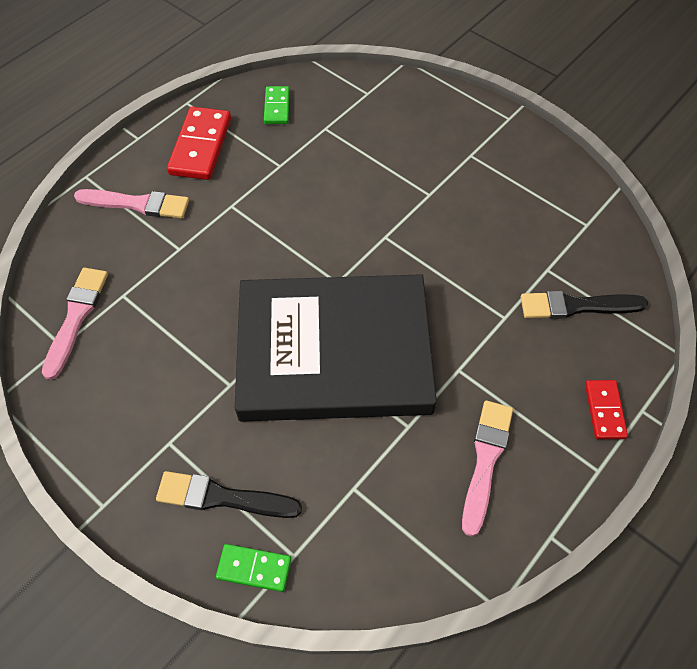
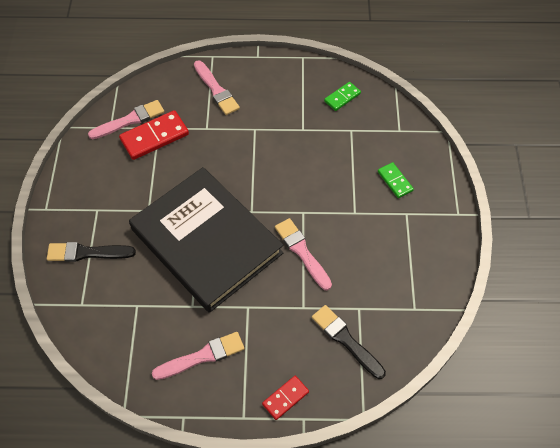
camera: 50 degrees right, 0 degrees up
(201, 146) = (279, 86): red domino -> red domino (154, 137)
(222, 497) = (87, 253): black brush -> black brush turned 60 degrees counterclockwise
(254, 568) = (62, 292): green domino -> green domino (395, 181)
(434, 271) = (302, 252): none -> pink brush

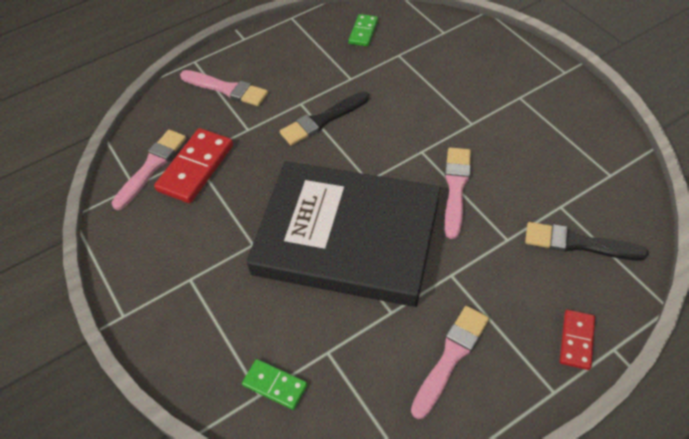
camera: 30 degrees left, 5 degrees down
(87, 253) = (217, 332): black brush -> black brush (322, 120)
(302, 252) = (456, 188): pink brush -> pink brush turned 75 degrees clockwise
(395, 181) = (482, 76): green domino -> green domino (275, 385)

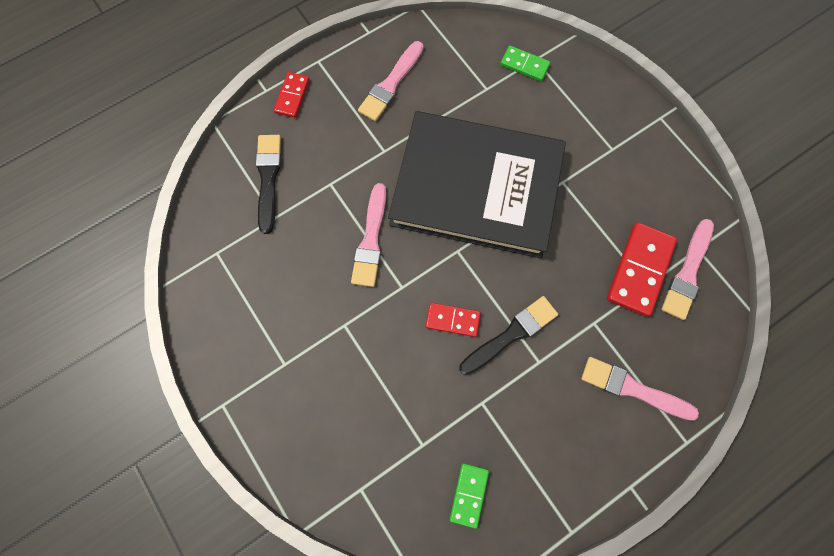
camera: 175 degrees right, 20 degrees up
(374, 128) = (452, 320): none -> red domino
(578, 243) = (268, 178): black brush -> black brush turned 105 degrees counterclockwise

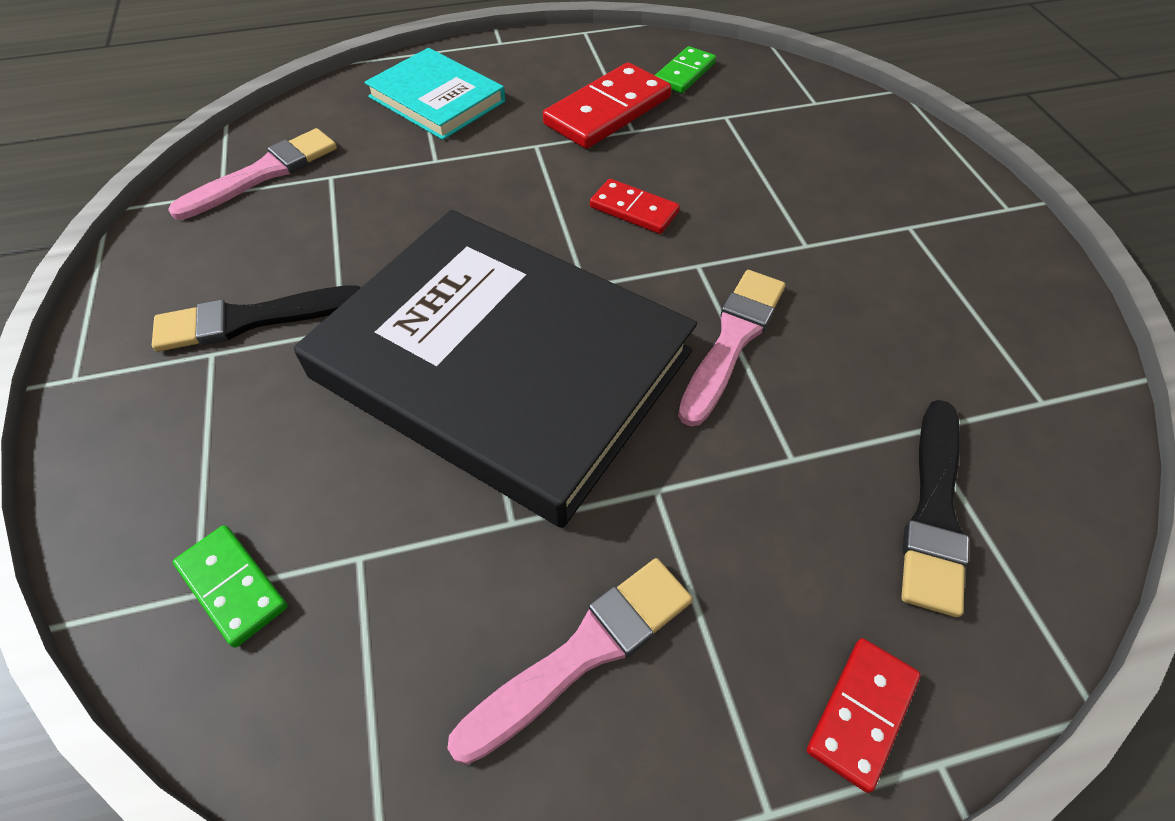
camera: 160 degrees left, 20 degrees down
(511, 334) = (557, 176): black brush -> black brush (251, 319)
(633, 389) = (436, 99): pink brush -> turquoise book
(639, 270) = (325, 192): red domino -> red domino (608, 111)

